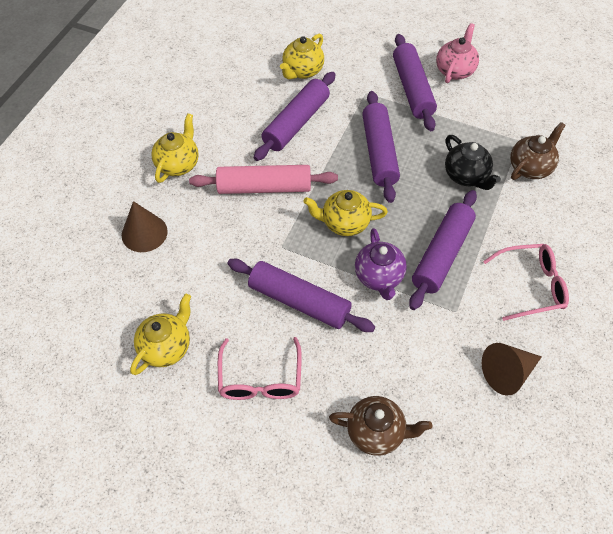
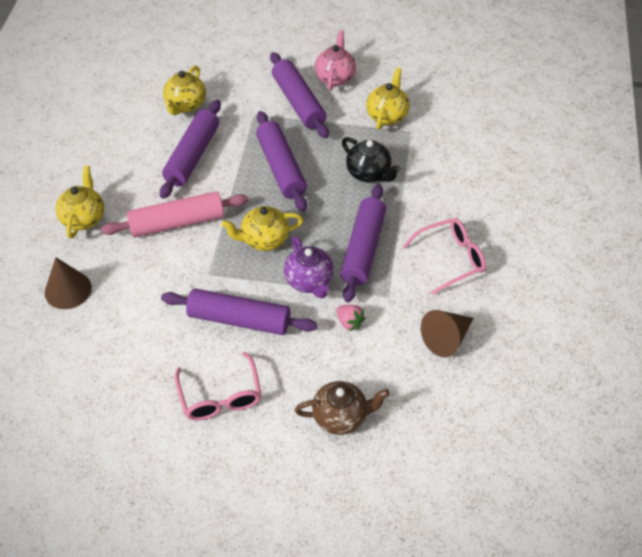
camera: 15 degrees left, 5 degrees down
(166, 347) = (121, 389): yellow teapot -> yellow teapot (387, 115)
(409, 331) = (349, 322): none -> pink strawberry
(530, 167) = (426, 154): brown teapot -> none

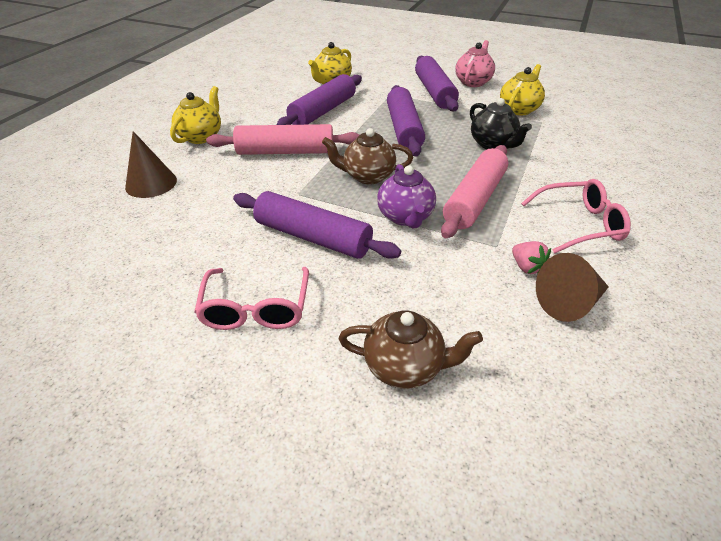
camera: 15 degrees right, 10 degrees down
(264, 239) = (367, 176): yellow teapot -> brown teapot
(349, 322) = (443, 263): pink strawberry -> pink strawberry (526, 267)
(363, 249) = (475, 199): purple rolling pin -> pink rolling pin

